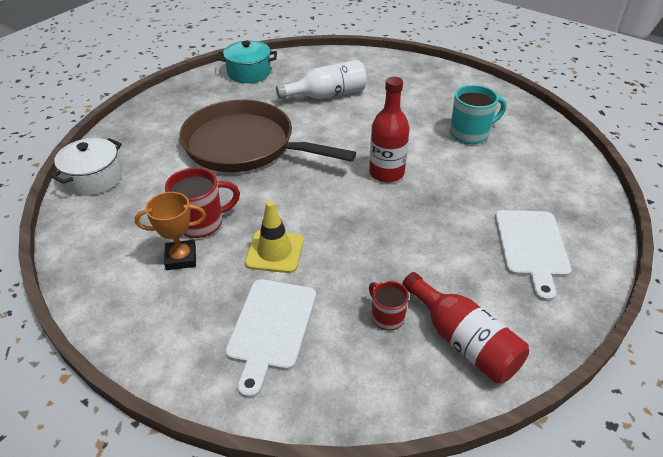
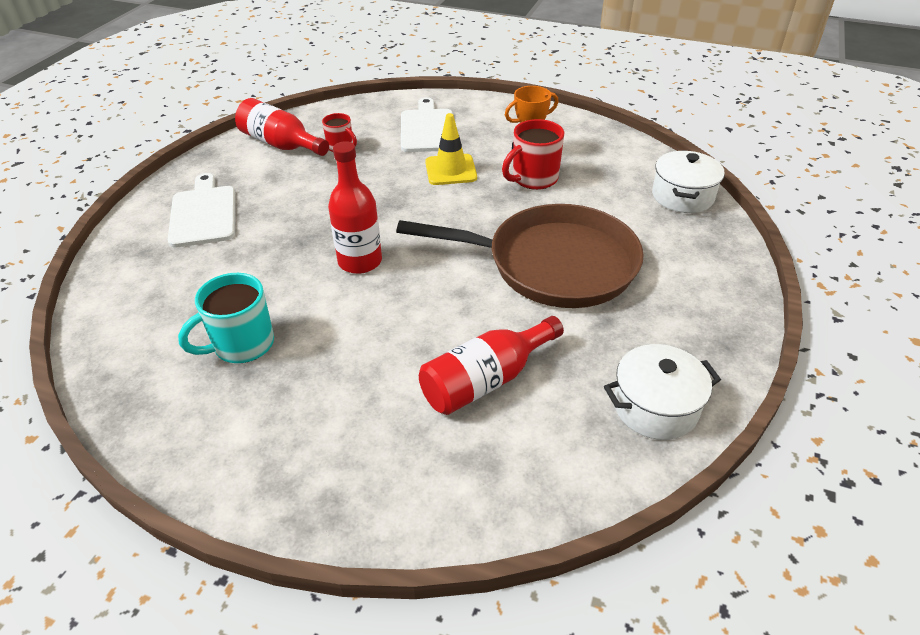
camera: 165 degrees right, 0 degrees up
(249, 73) = (655, 407): turquoise pot -> white pot
(327, 95) = (486, 380): white bottle -> red bottle

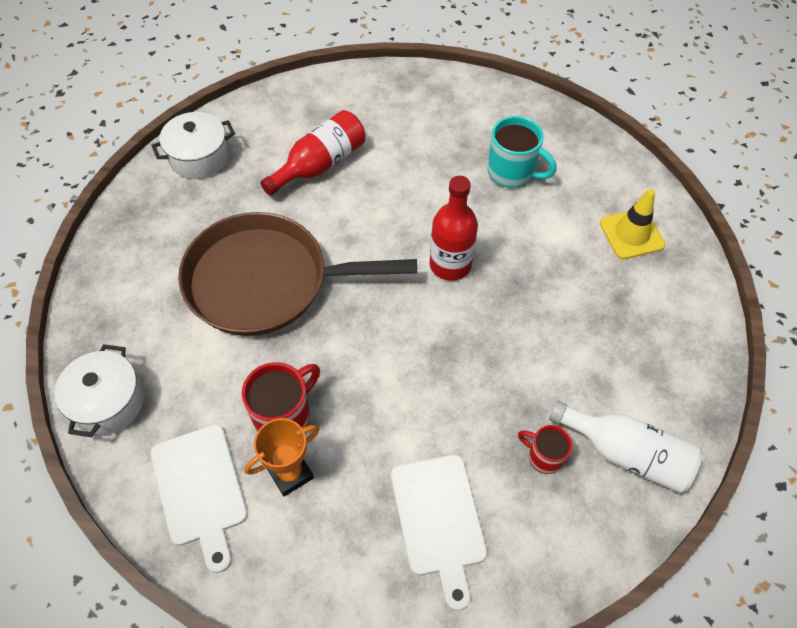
camera: 170 degrees right, 15 degrees up
(203, 214) = (639, 311): white cutting board -> white cutting board (200, 489)
(242, 345) = (512, 173): turquoise mug -> turquoise mug turned 75 degrees clockwise
(281, 144) = (626, 453): red bottle -> white bottle
(451, 170) = (388, 422): yellow traffic cone -> yellow traffic cone (631, 234)

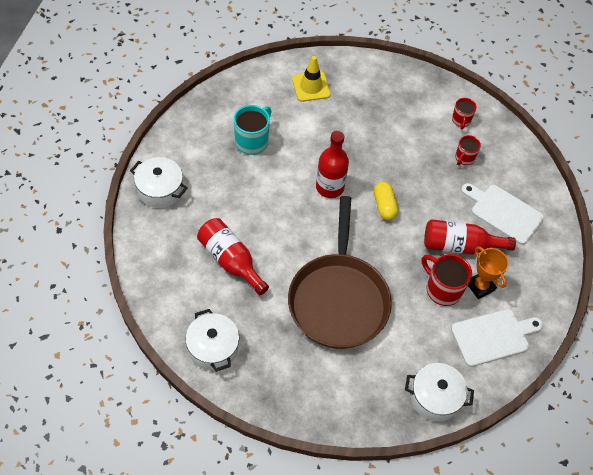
camera: 90 degrees left, 0 degrees up
(365, 444) = (460, 245): none -> red bottle
(416, 91) = (160, 190): none -> white pot
(427, 335) = (384, 206): none -> yellow capsule
(439, 520) = (504, 212): white cutting board -> white cutting board turned 135 degrees counterclockwise
(626, 453) = (461, 120): white bottle -> red mug

